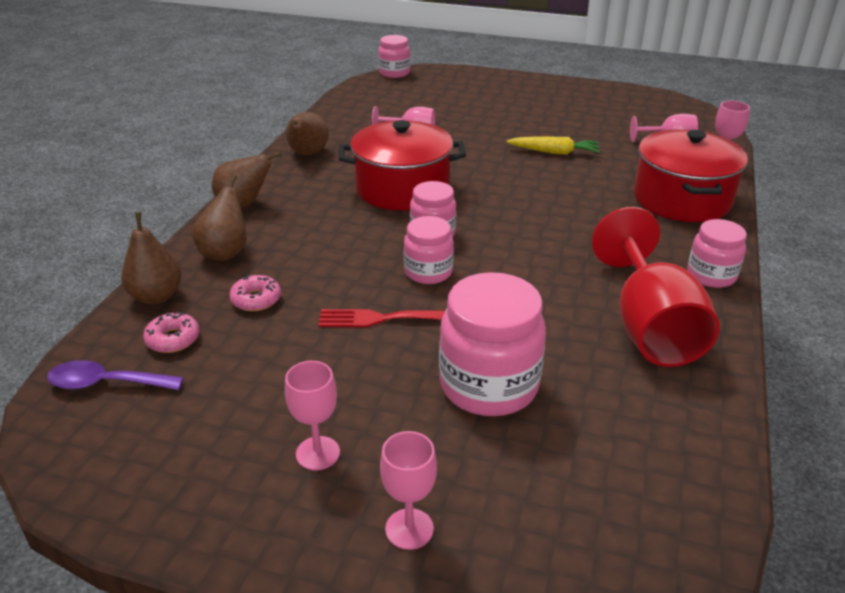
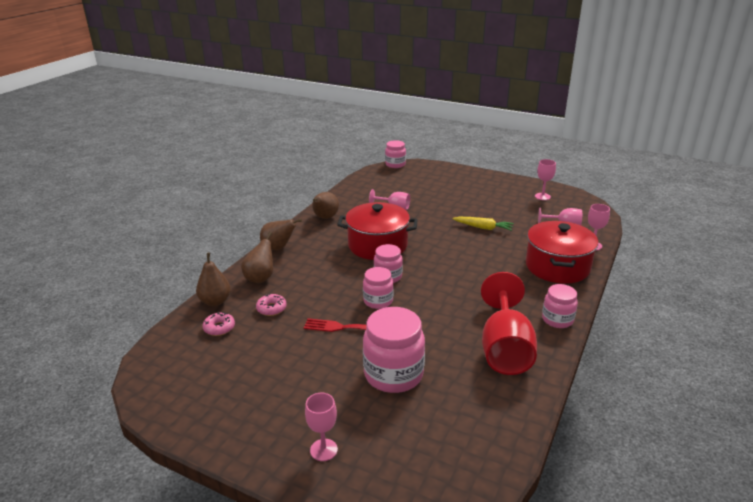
camera: 10 degrees right, 5 degrees down
(107, 383) = (178, 350): purple spoon -> none
(318, 453) = (284, 402): pink goblet -> pink goblet (542, 196)

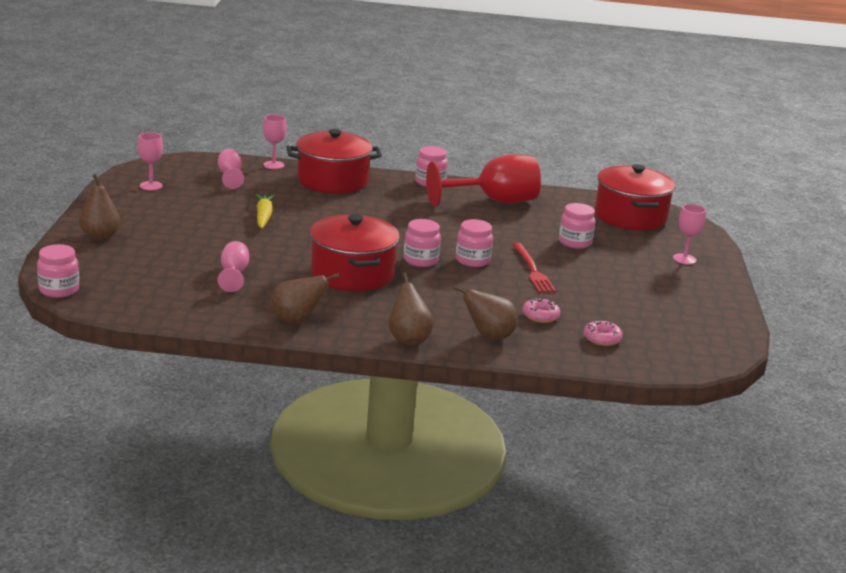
camera: 115 degrees left, 5 degrees down
(215, 301) = (561, 354): brown pear -> brown pear (100, 236)
(393, 374) = (575, 242): pink jar -> pink jar, size x0.59
(450, 450) = (630, 216): none -> red pot

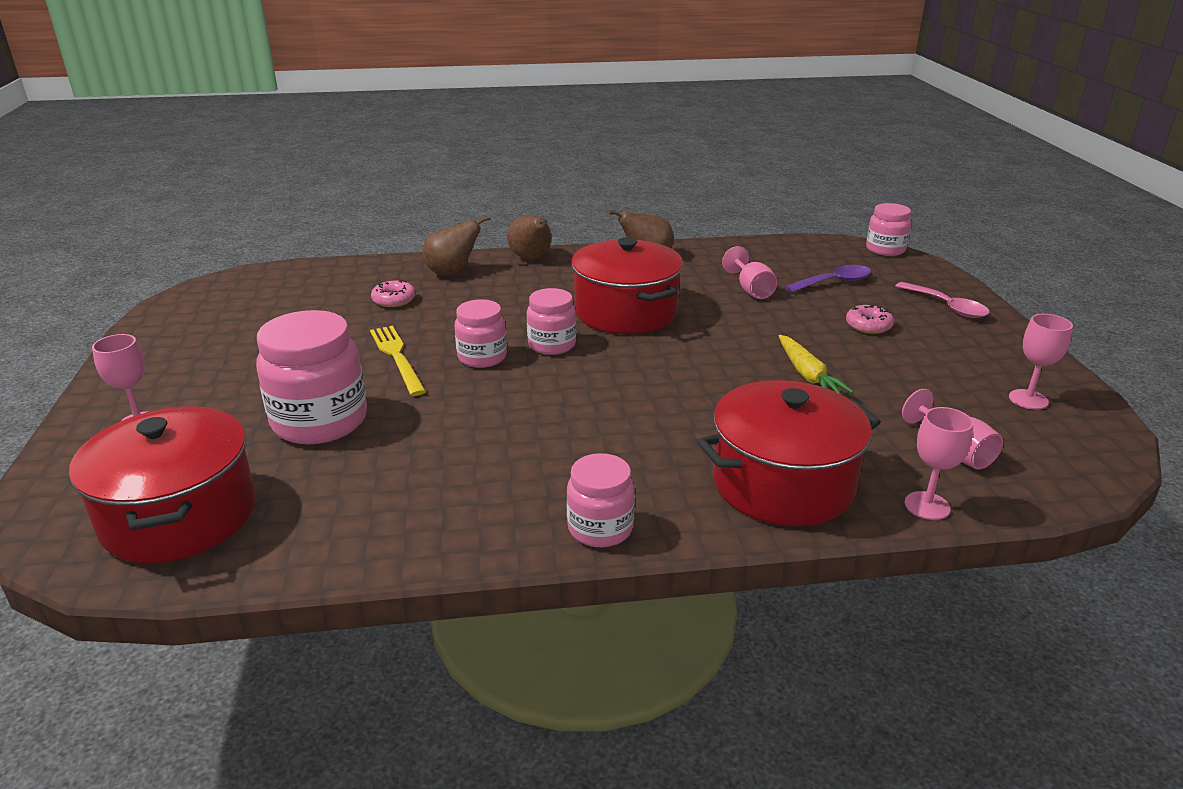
camera: 170 degrees right, 5 degrees up
(100, 236) = (946, 307): brown pear -> pink spoon
(156, 268) = (834, 282): none -> purple spoon
(494, 202) = (460, 496): red goblet -> none
(532, 270) = (397, 357): red fork -> yellow fork
(575, 242) = (320, 421): pink jar -> pink jar, size x1.70
(602, 338) = (328, 287): pink donut -> pink donut (868, 326)

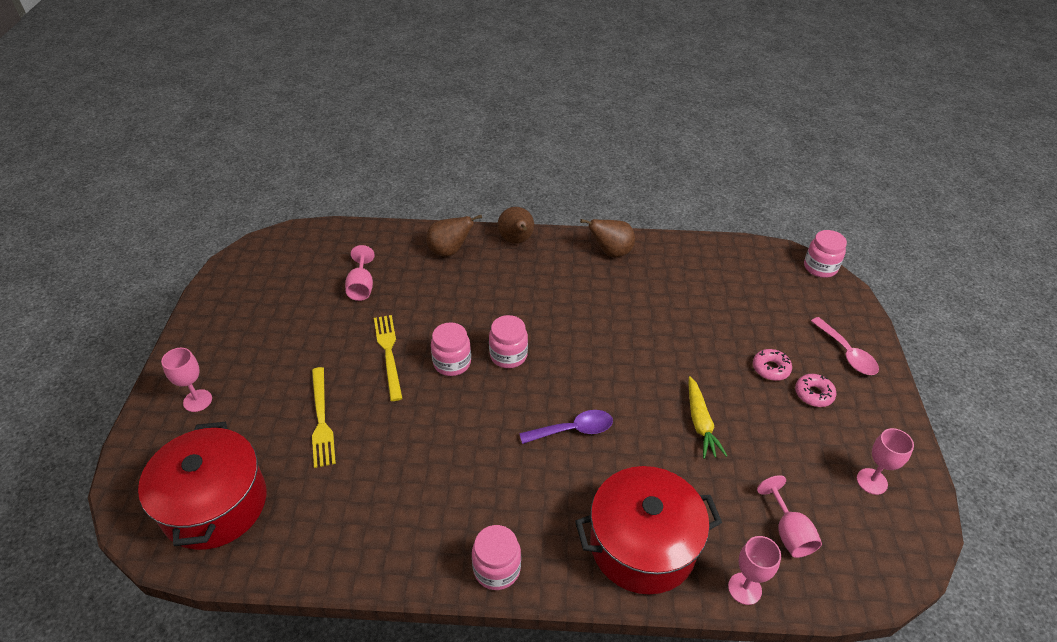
camera: 10 degrees right, 15 degrees up
(320, 421) = (321, 419): pink jar -> yellow fork
(394, 300) = (398, 281): pink donut -> pink donut (813, 394)
(625, 312) = (576, 322): red pot -> none
(751, 290) = (686, 307): pink goblet -> pink goblet (361, 286)
(834, 282) = (760, 307): purple spoon -> purple spoon (573, 430)

